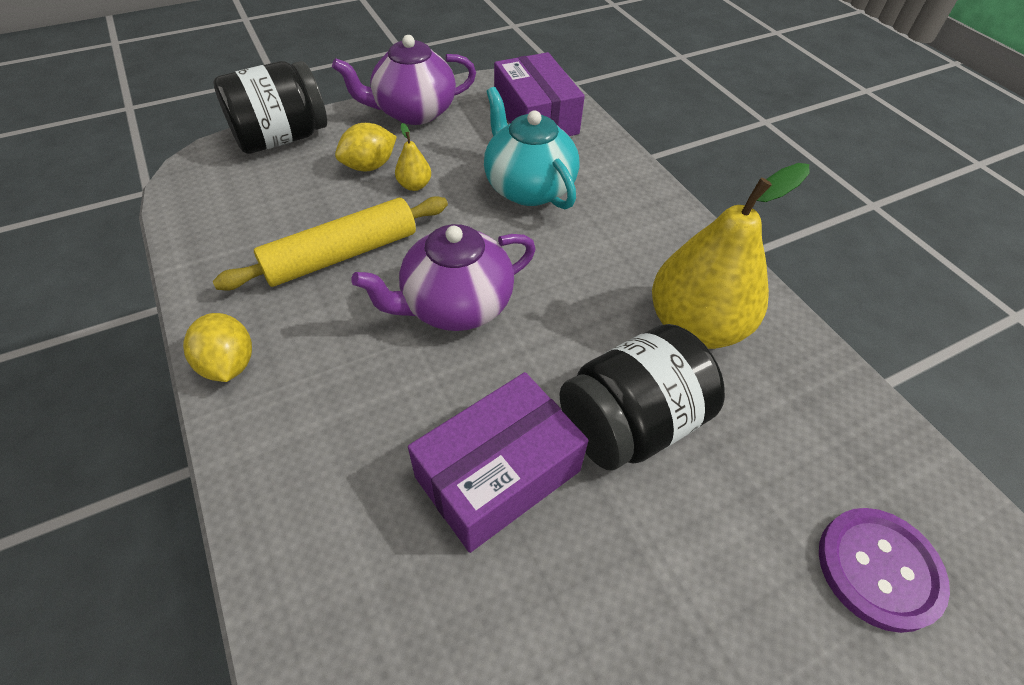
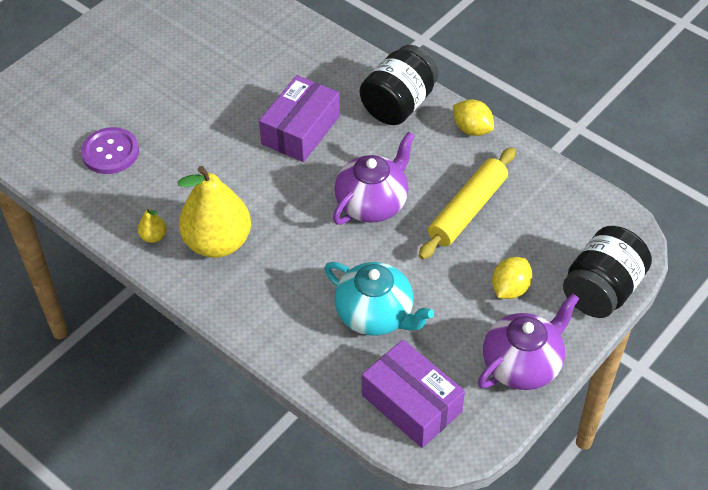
camera: 160 degrees right, 0 degrees up
(414, 185) = (462, 283): yellow pear -> yellow pear (153, 237)
(630, 423) = (242, 174): black jar -> black jar (399, 104)

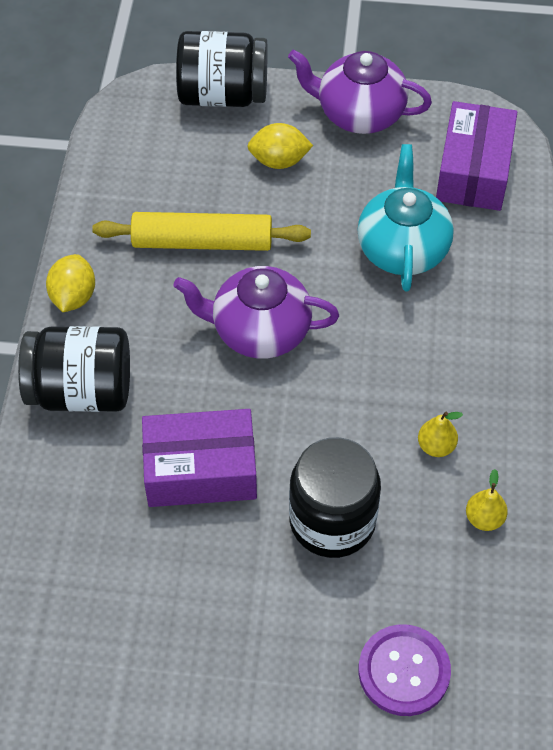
camera: 125 degrees left, 5 degrees up
(217, 242) = (436, 446): yellow pear -> yellow pear, size x0.40
(218, 169) = (332, 521): none -> black jar

